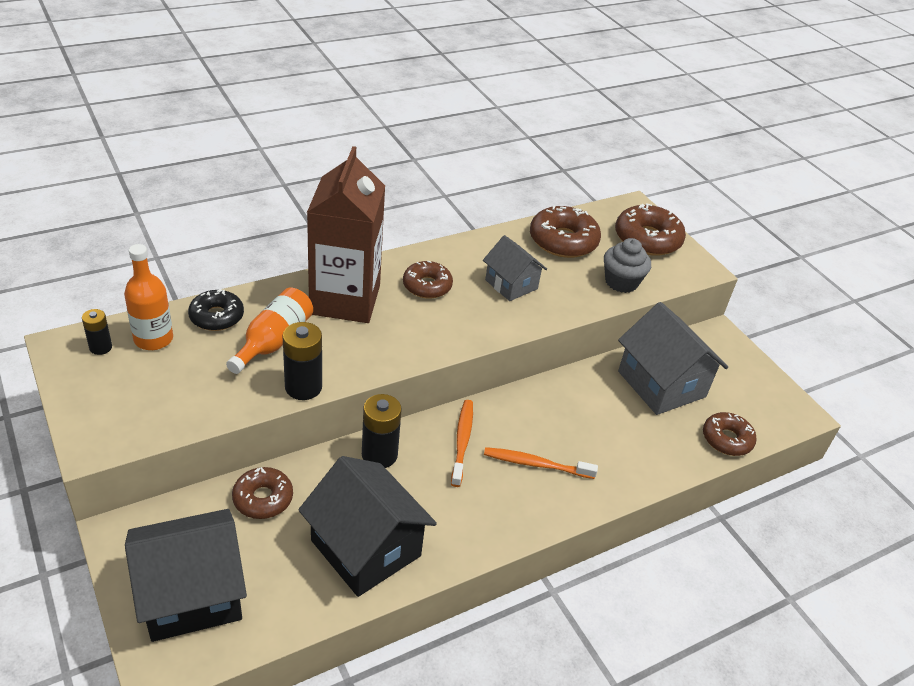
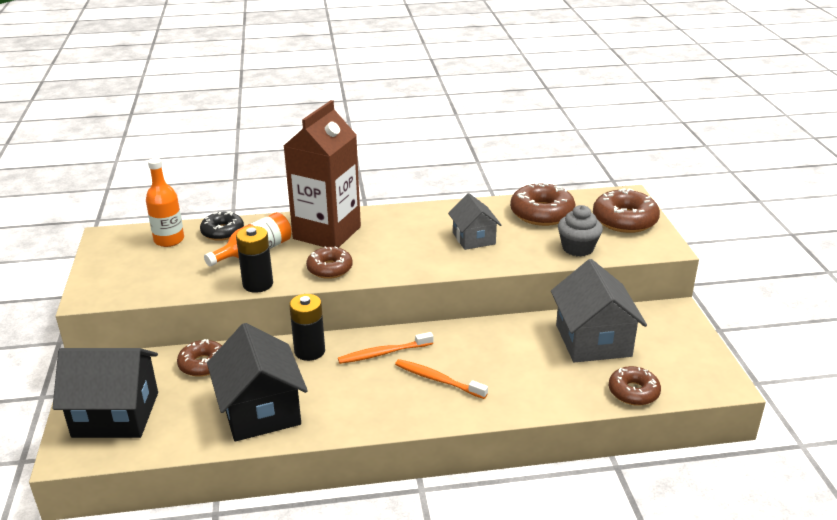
camera: 25 degrees right, 10 degrees down
(100, 347) = (130, 240): black battery -> none
(427, 286) = (400, 231): brown donut -> brown donut (330, 269)
(462, 441) = (383, 353): orange toothbrush -> orange toothbrush turned 135 degrees counterclockwise

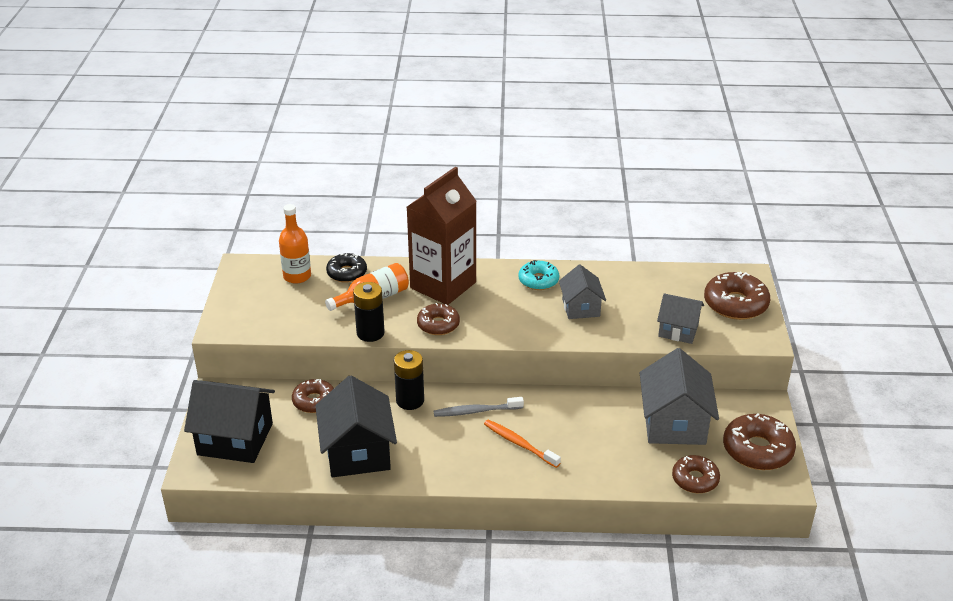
camera: 10 degrees right, 5 degrees up
(383, 353) = (476, 411): orange toothbrush -> grey toothbrush
(424, 219) = (538, 280): none -> turquoise donut
(542, 213) = (655, 287): brown donut -> brown donut (757, 450)
(577, 248) = (678, 330): grey cupcake -> grey house

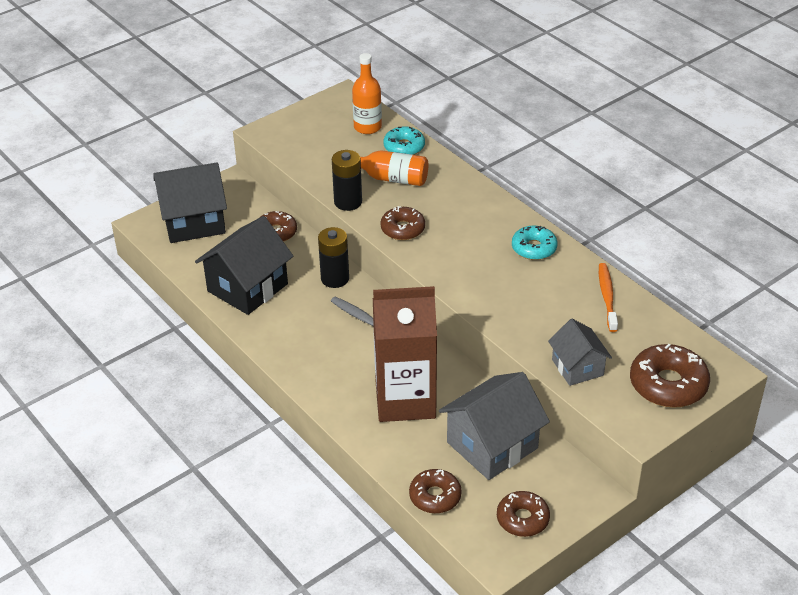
camera: 50 degrees right, 5 degrees up
(235, 439) = (194, 222): black house -> black house turned 75 degrees counterclockwise
(347, 273) = (404, 147): black donut -> turquoise donut
(443, 285) = (456, 202): brown carton -> brown carton (405, 399)
(519, 444) = (356, 366): orange toothbrush -> orange toothbrush (607, 297)
(581, 307) = (530, 292): grey house -> none
(757, 450) = (522, 519): brown donut -> brown donut, size x0.65

